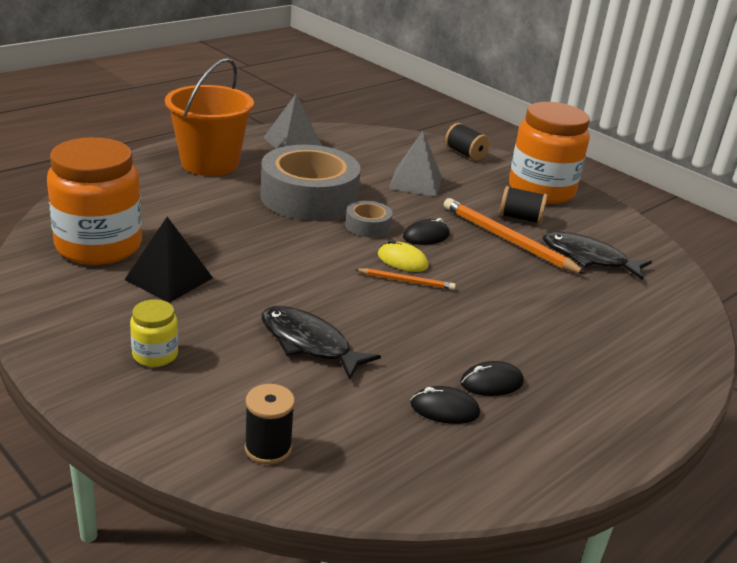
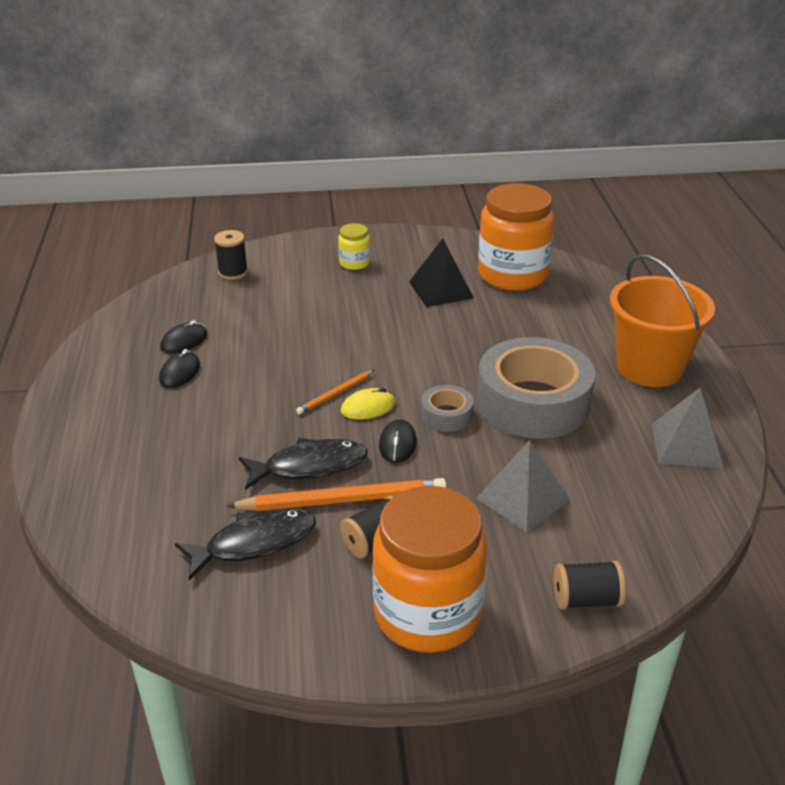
camera: 130 degrees right, 5 degrees up
(309, 343) = (306, 317): black fish -> black fish (309, 466)

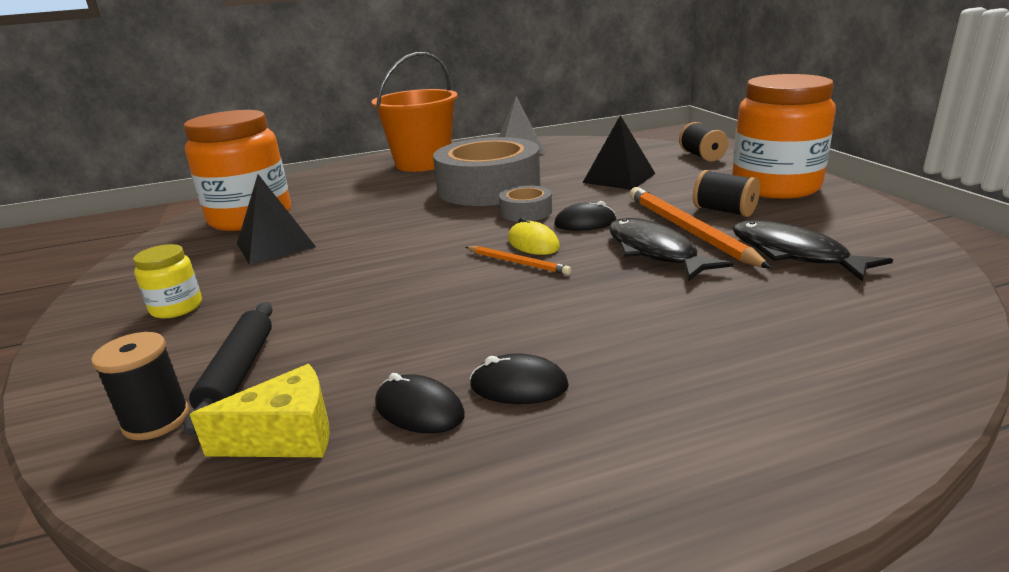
camera: 100 degrees left, 10 degrees down
(192, 306) = (286, 437): none -> yellow cheese
(260, 289) = (239, 372): none -> black rolling pin
(523, 499) = (619, 178): grey pyramid -> black pyramid

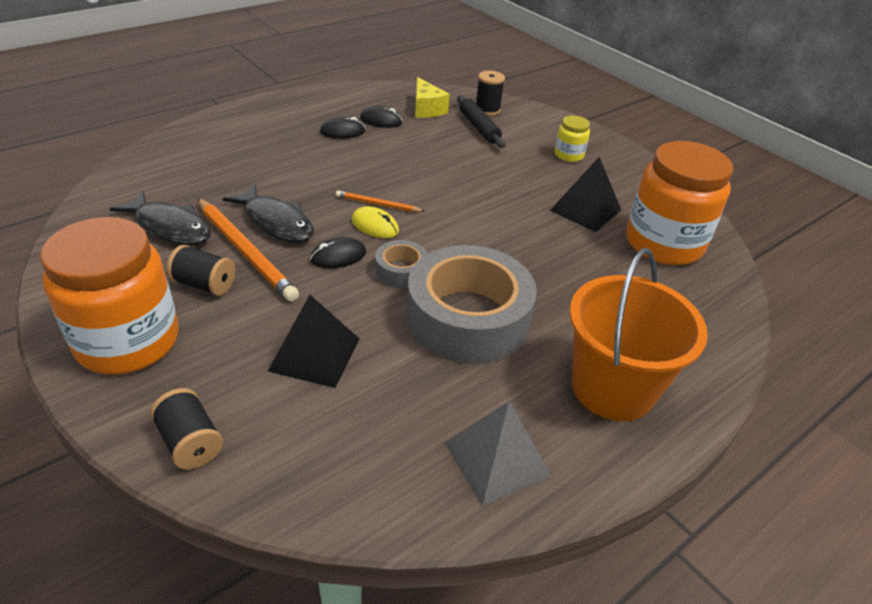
camera: 155 degrees right, 15 degrees up
(286, 437) = (426, 109): yellow cheese -> yellow cheese turned 75 degrees counterclockwise

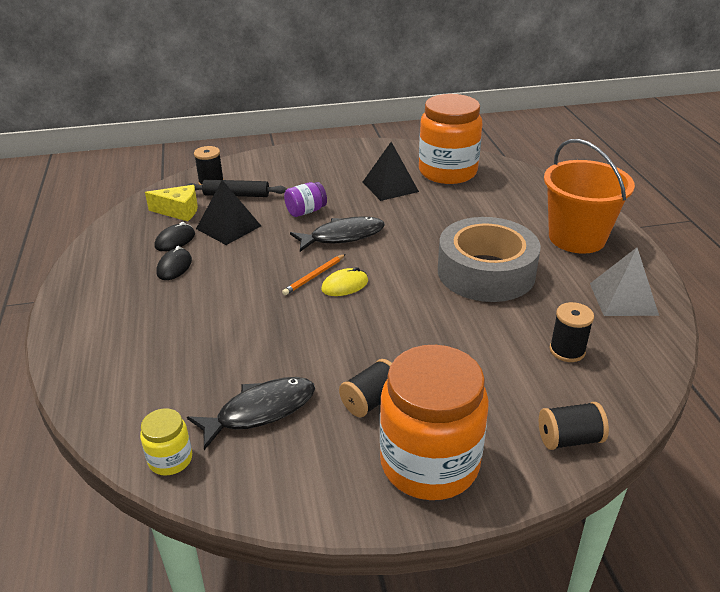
camera: 60 degrees left, 5 degrees down
(245, 251) = (335, 366): orange pencil -> none
(276, 222) = (301, 339): black fish -> black fish (342, 236)
(314, 354) = (494, 354): black pyramid -> black pyramid (228, 227)
(338, 256) = (376, 314): black mouse -> none
(351, 416) = (567, 350): none -> black spool
(401, 270) = (414, 287): grey tape -> none
(486, 171) = (306, 211): none -> purple jar
(569, 155) = (314, 170): yellow jar -> yellow jar (170, 459)

